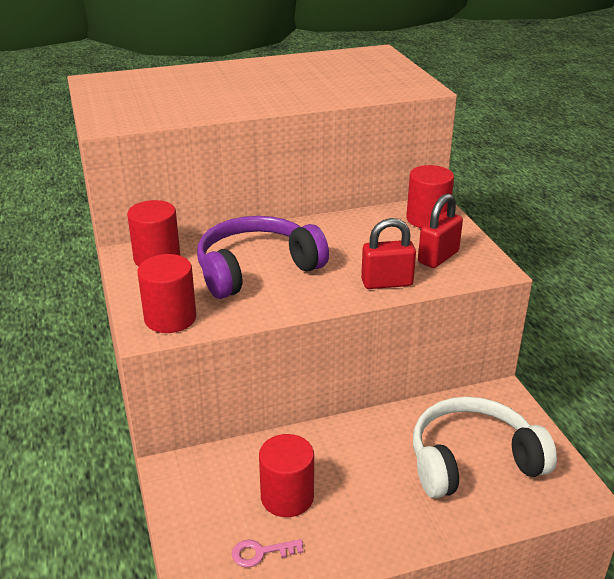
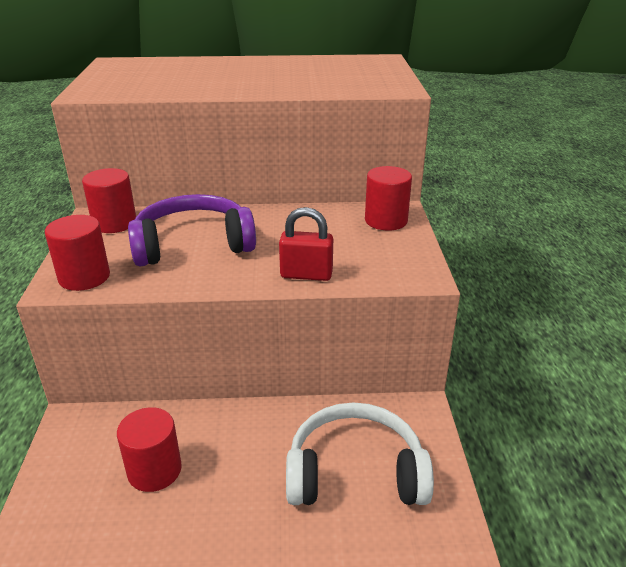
camera: 15 degrees right, 0 degrees up
(261, 553) = (97, 522): pink key -> none
(438, 257) = (373, 257): red padlock -> none

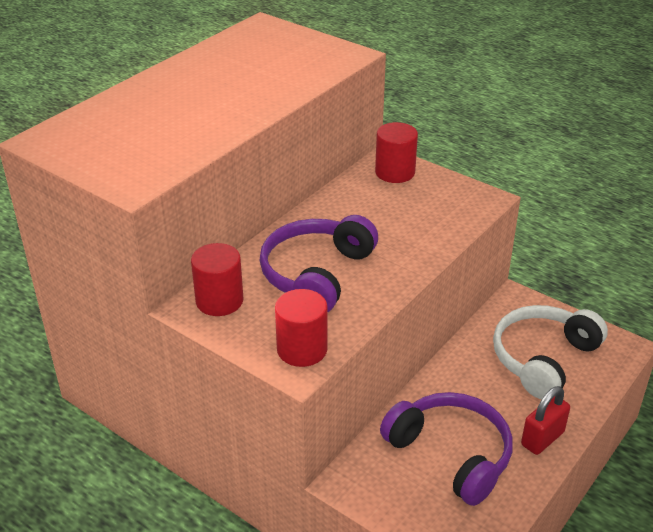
camera: 50 degrees left, 5 degrees up
(154, 470) = (451, 454): red cylinder -> purple headphones
(306, 274) = (428, 242): red padlock -> red padlock (542, 439)

